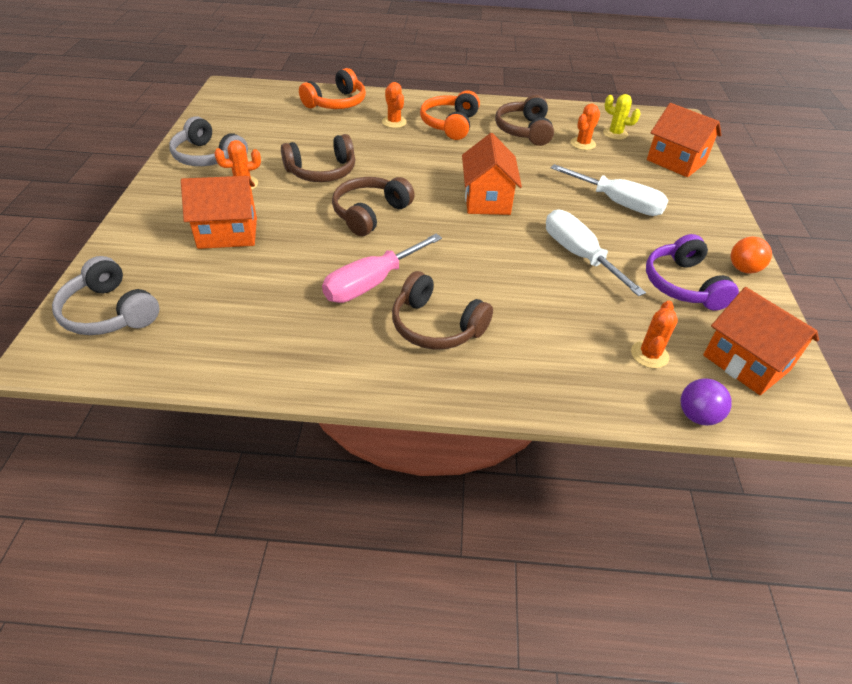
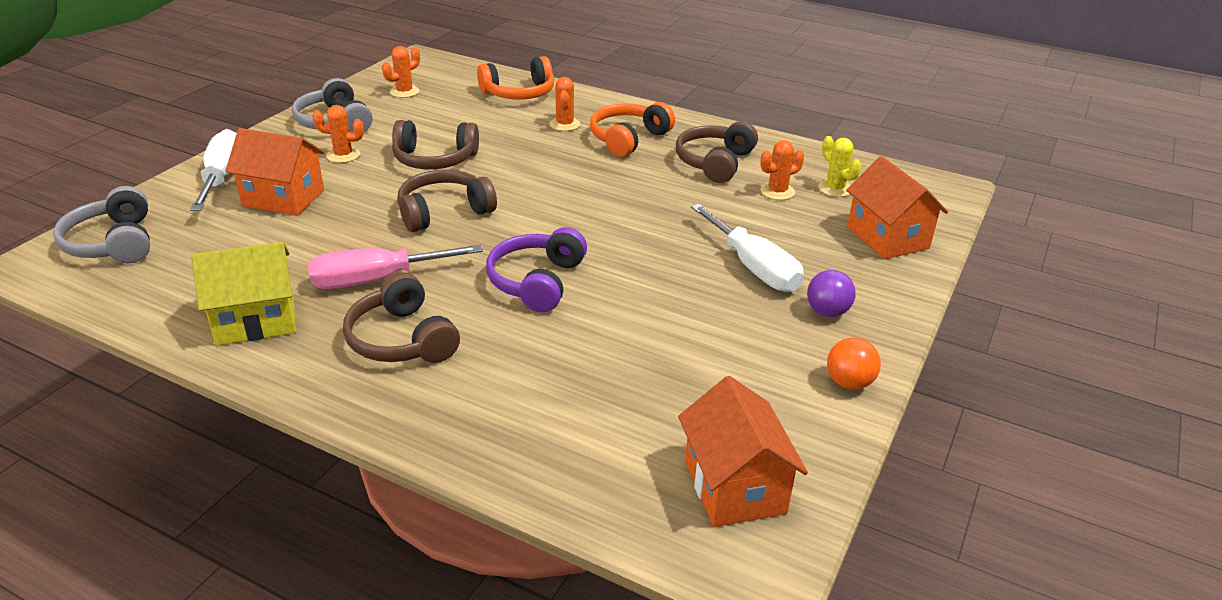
camera: 25 degrees right, 10 degrees down
(306, 345) = (256, 320): none -> yellow house
(487, 200) = (590, 227): orange house -> none
(579, 255) = (641, 312): white screwdriver -> white screwdriver (223, 177)
(649, 355) = (616, 440): orange cactus -> orange cactus (404, 92)
(683, 285) = (743, 378): purple headphones -> purple headphones (537, 282)
(697, 416) = (607, 521): purple ball -> purple ball (827, 312)

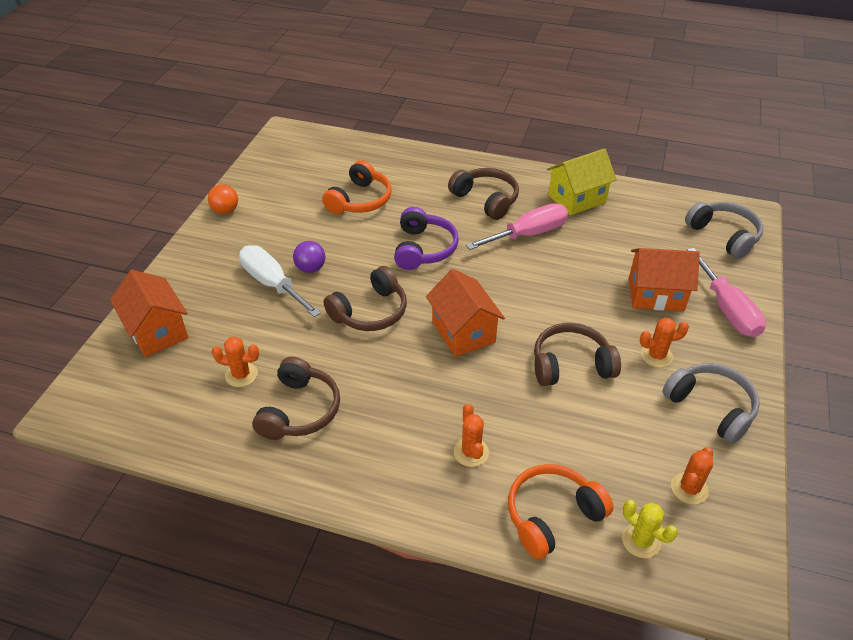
camera: 170 degrees right, 10 degrees up
(223, 177) = (727, 309): white screwdriver -> pink screwdriver
(444, 212) = (522, 300): brown headphones -> brown headphones (370, 311)
(628, 139) = (394, 437): orange headphones -> orange headphones (360, 200)
(734, 486) = (294, 157): orange house -> orange house (463, 332)
(777, 192) = (241, 375): orange cactus -> orange cactus turned 45 degrees clockwise
(827, 312) = (226, 254): purple ball -> purple ball (310, 268)
(835, 189) = (184, 389): yellow cactus -> yellow cactus (641, 540)

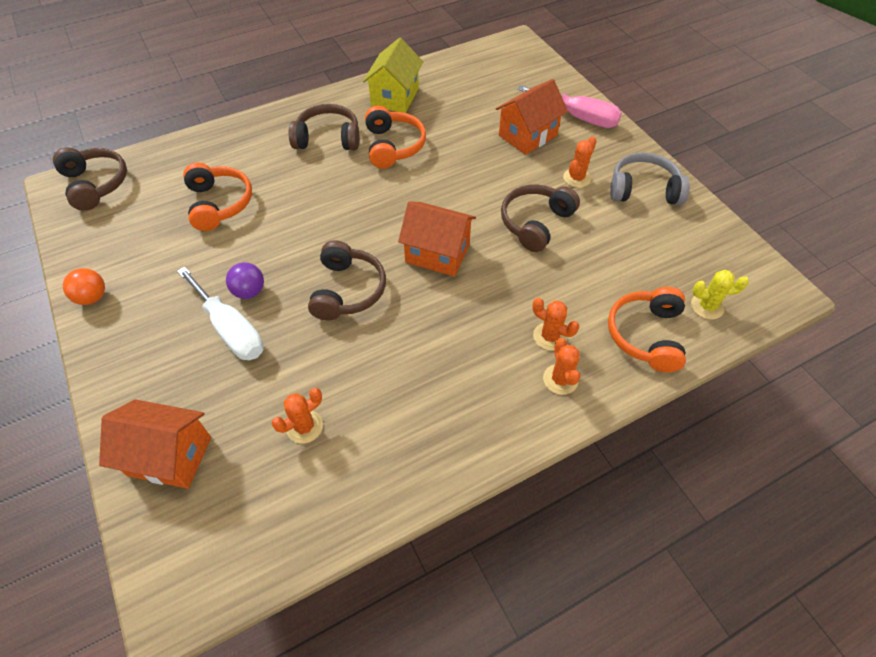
camera: 45 degrees left, 10 degrees up
(272, 284) = (230, 329): white screwdriver -> white screwdriver turned 135 degrees counterclockwise
(299, 410) = (391, 413): brown headphones -> brown headphones (95, 184)
(423, 249) = (327, 209): purple headphones -> none
(528, 234) = (393, 146): pink screwdriver -> orange headphones
(689, 488) = (691, 251): orange cactus -> orange cactus (560, 379)
(724, 235) = (520, 67): grey headphones -> none

